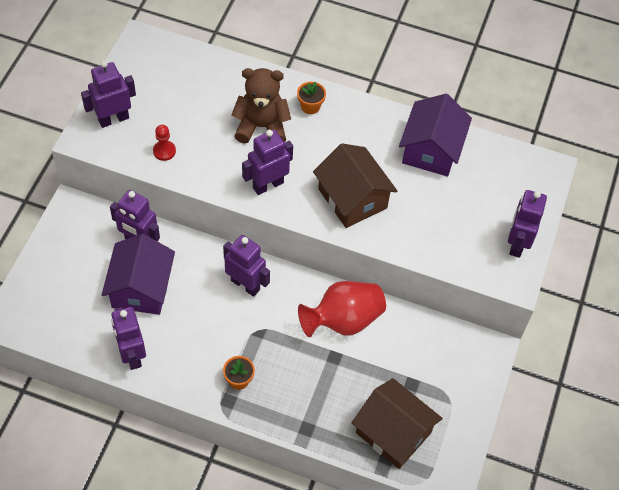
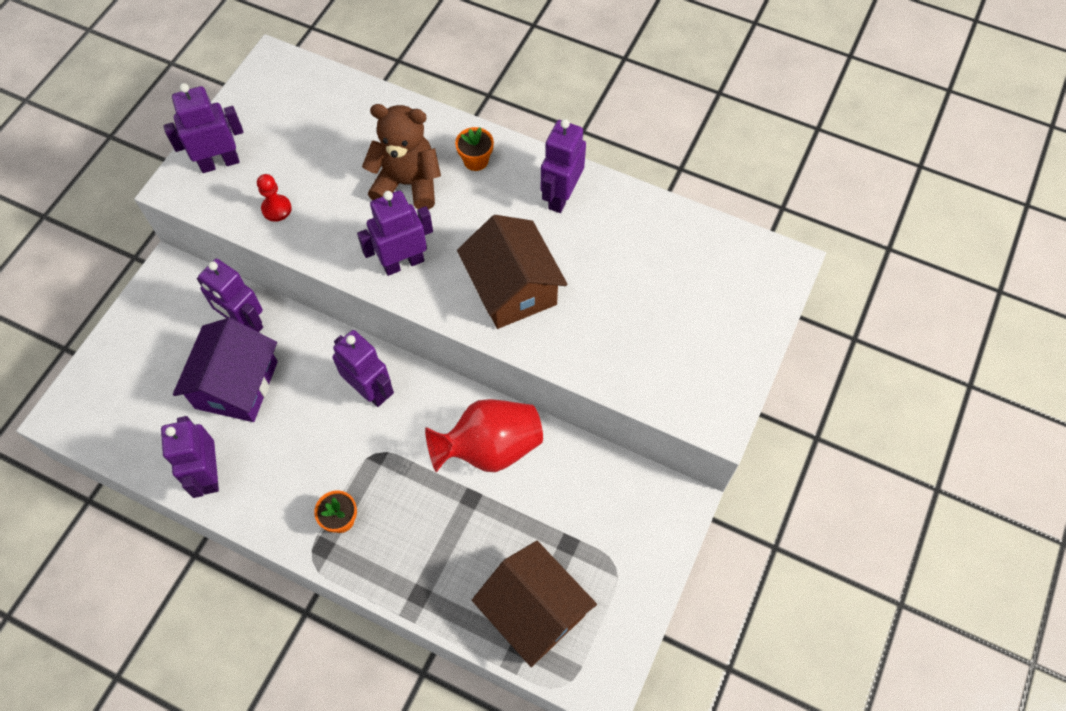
camera: 10 degrees right, 5 degrees up
(431, 150) = (627, 228): purple house -> none
(517, 243) = (727, 366): purple robot -> purple robot (561, 196)

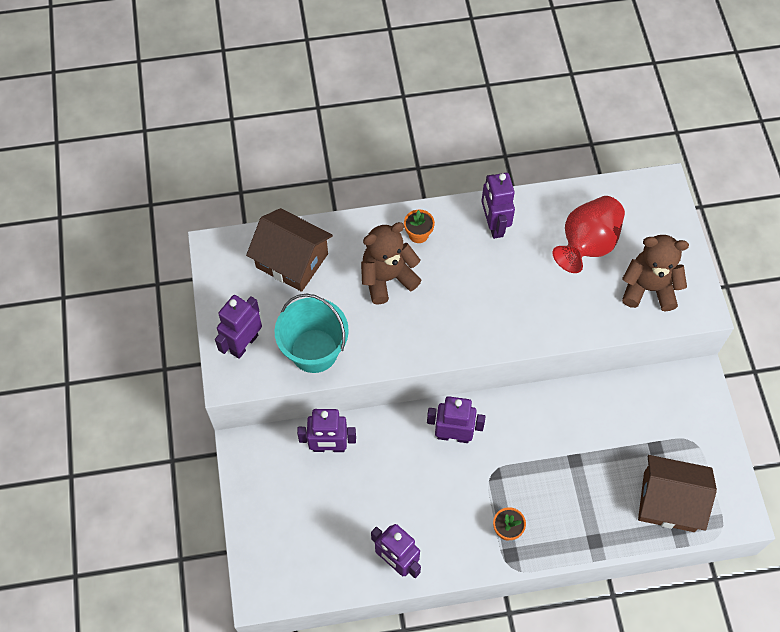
camera: 35 degrees left, 0 degrees up
(236, 385) = (361, 492): purple house -> none
(276, 209) = (314, 351): red pawn -> turquoise bucket
(403, 263) = (431, 333): purple robot -> none
(490, 448) = (560, 421): red vase -> red vase (587, 244)
(512, 288) = (515, 305): brown house -> brown house (292, 260)
(674, 360) = (648, 288): none -> brown teddy bear

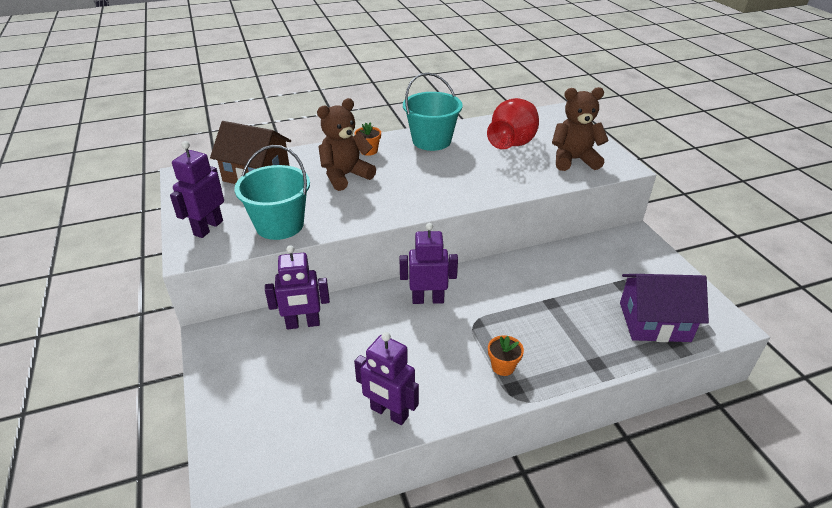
camera: 10 degrees left, 25 degrees down
(494, 225) = (431, 141): purple robot -> turquoise bucket
(669, 501) = (654, 322): brown house -> purple house

